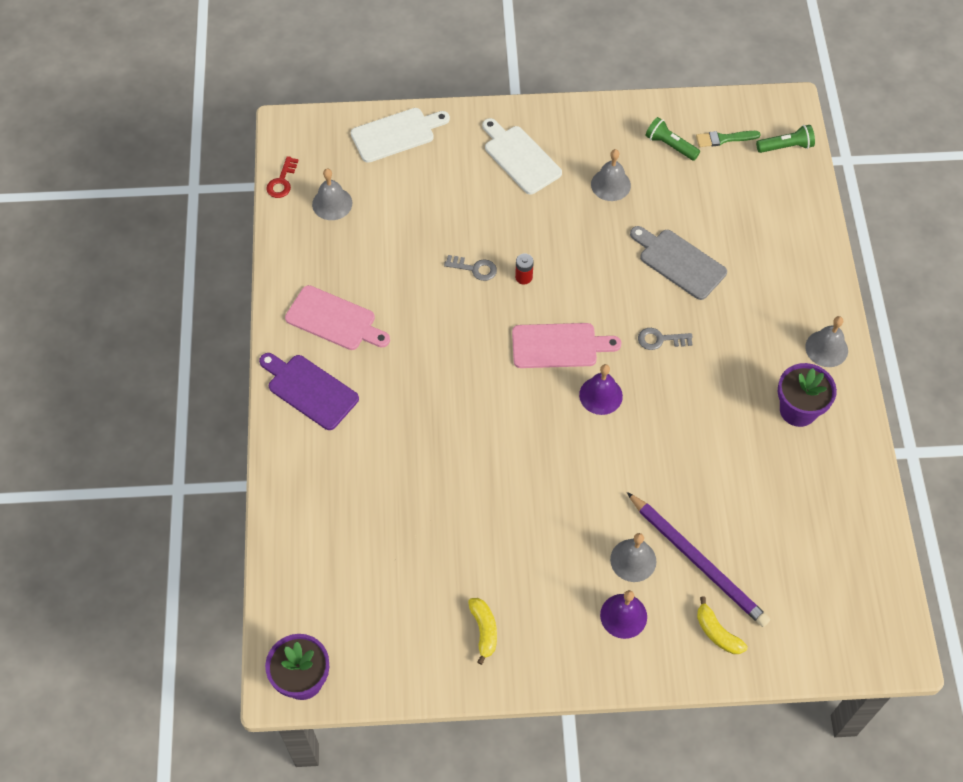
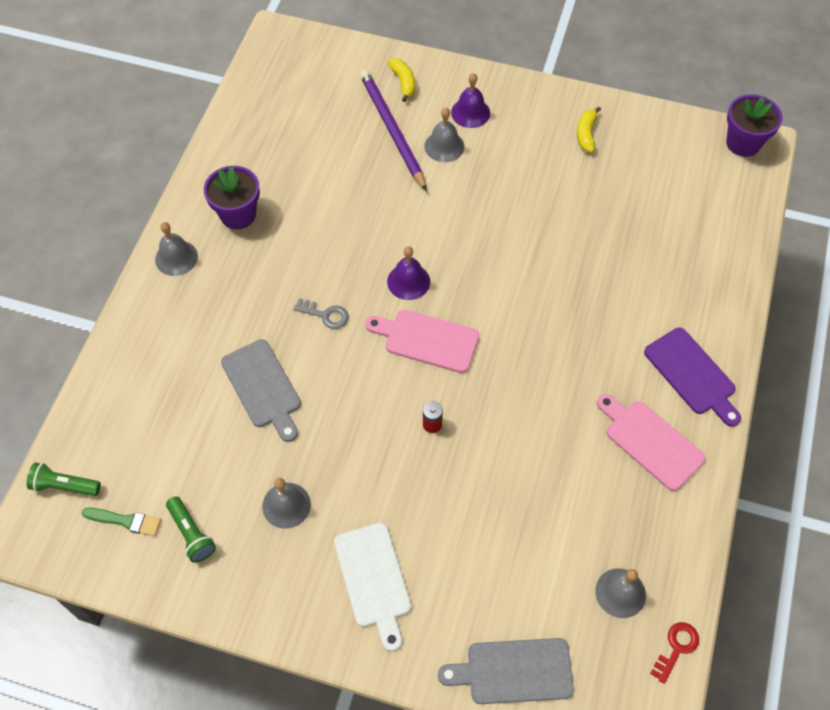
camera: 160 degrees left, 0 degrees up
(396, 134) = (514, 671): white cutting board -> grey cutting board
(474, 268) = (481, 451): grey key -> none

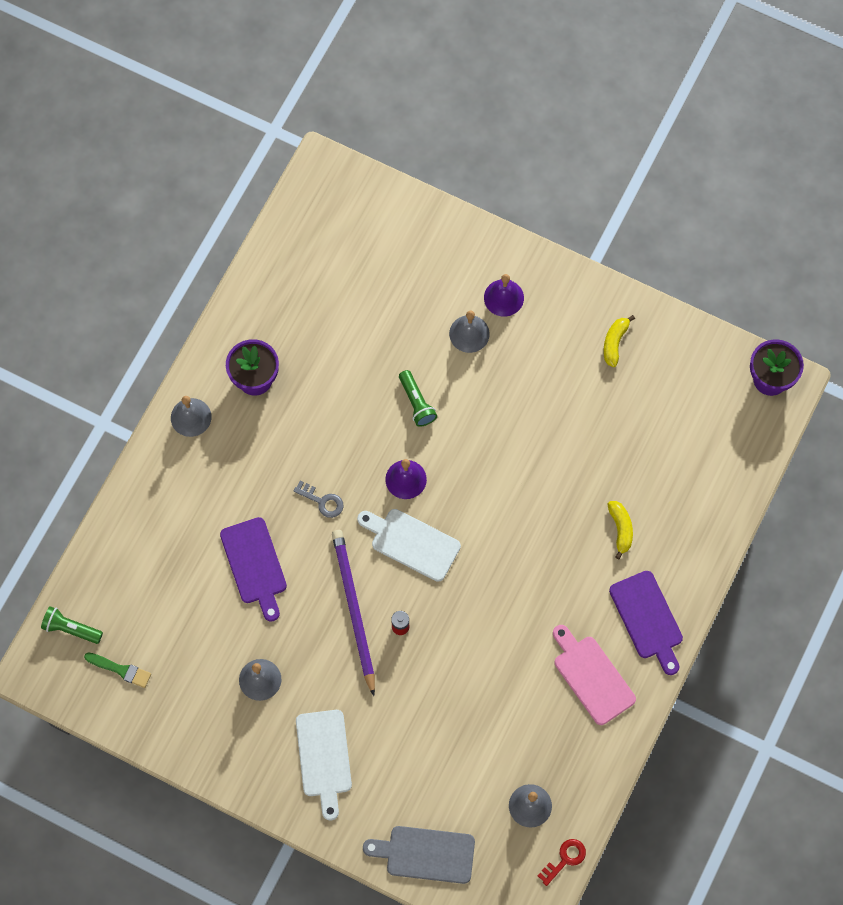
camera: 10 degrees right, 10 degrees up
(191, 534) = (176, 691): green flashlight -> green flashlight (416, 403)
(263, 387) = (254, 564): grey cutting board -> purple cutting board
(392, 130) = (420, 306): purple pencil -> purple pencil (354, 610)
(403, 82) = (443, 249): yellow banana -> yellow banana (620, 529)
(427, 340) = (412, 543): pink cutting board -> white cutting board

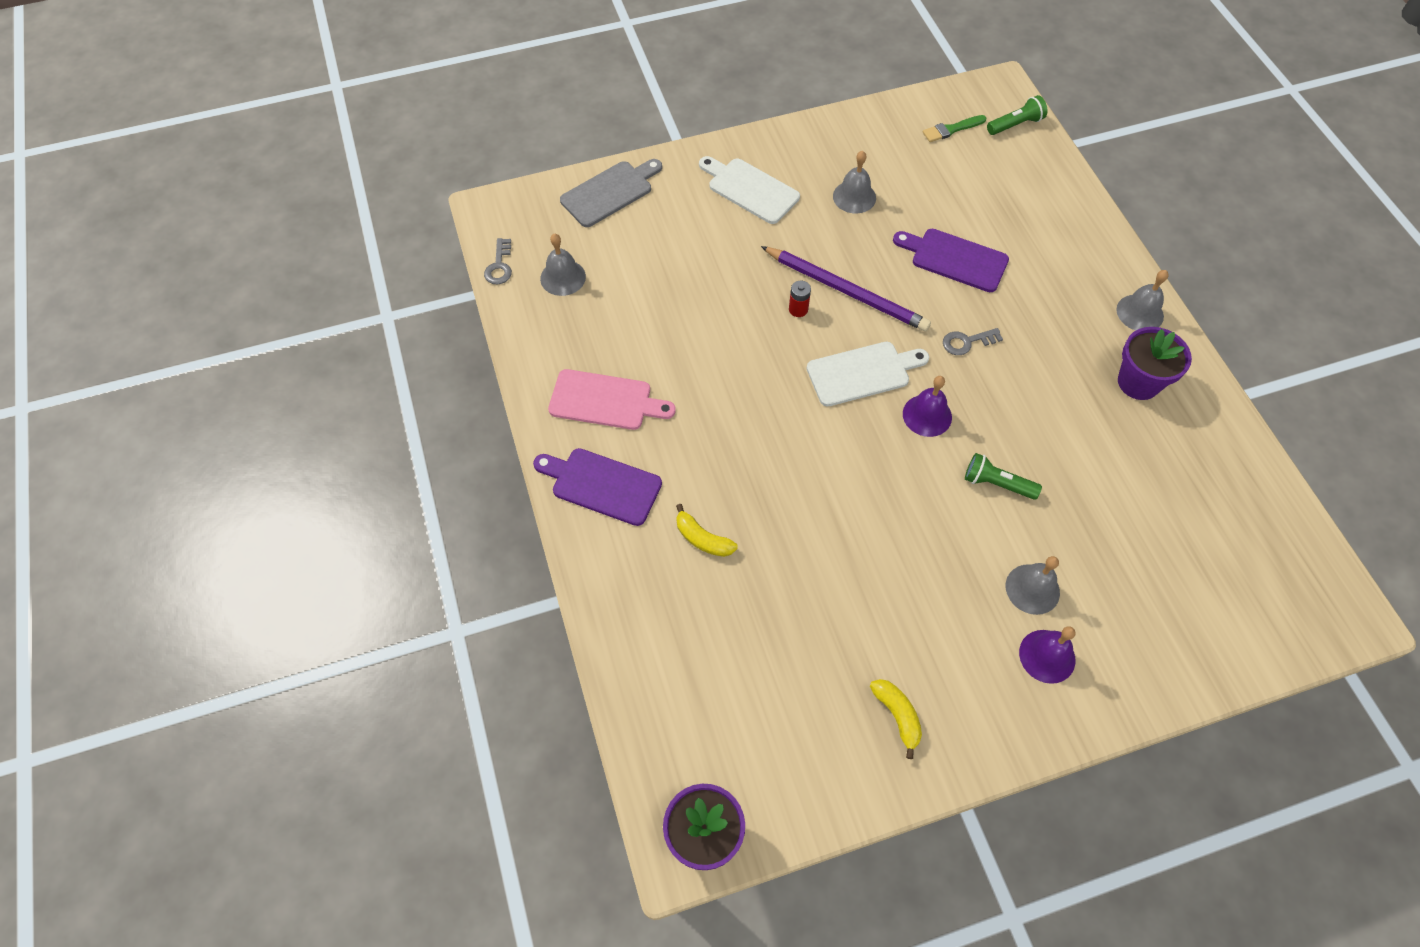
camera: 135 degrees right, 10 degrees down
(565, 859) = (499, 266): red key -> grey key

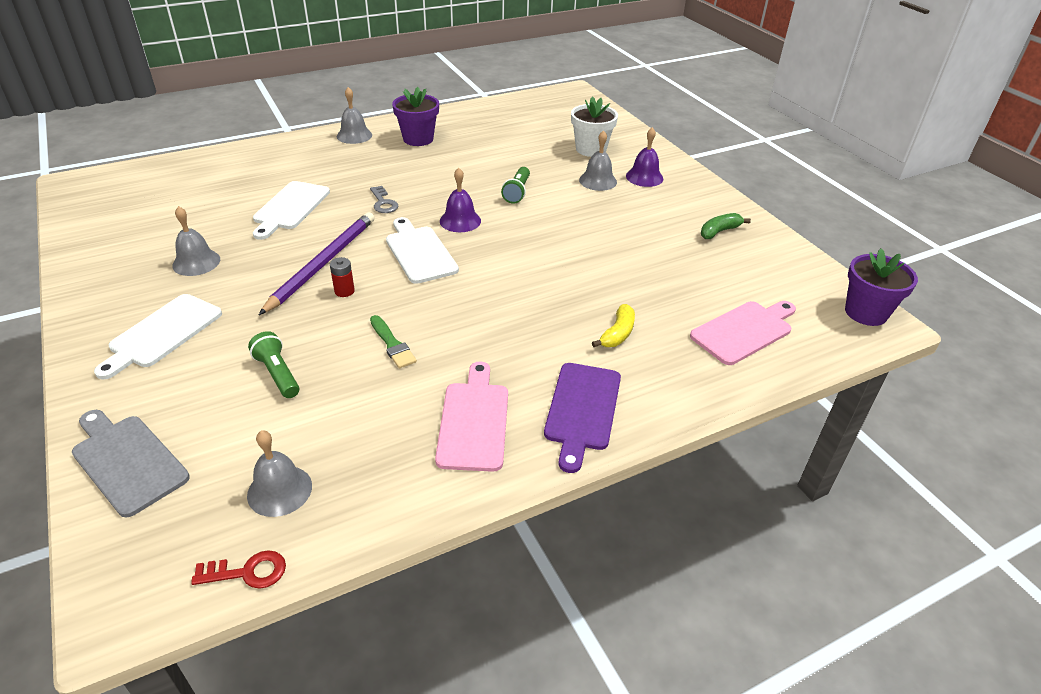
camera: 100 degrees left, 20 degrees down
(499, 266) = (247, 572): grey key -> red key
(689, 671) = (744, 331): none -> pink cutting board
(897, 716) = (719, 231): yellow banana -> green banana
(951, 129) = (120, 209): green brush -> green brush (392, 344)
(955, 259) = (290, 208): purple cutting board -> white cutting board
(1015, 124) = (129, 177): green flashlight -> green flashlight (277, 374)
(1130, 599) = (591, 149): none -> white flower pot

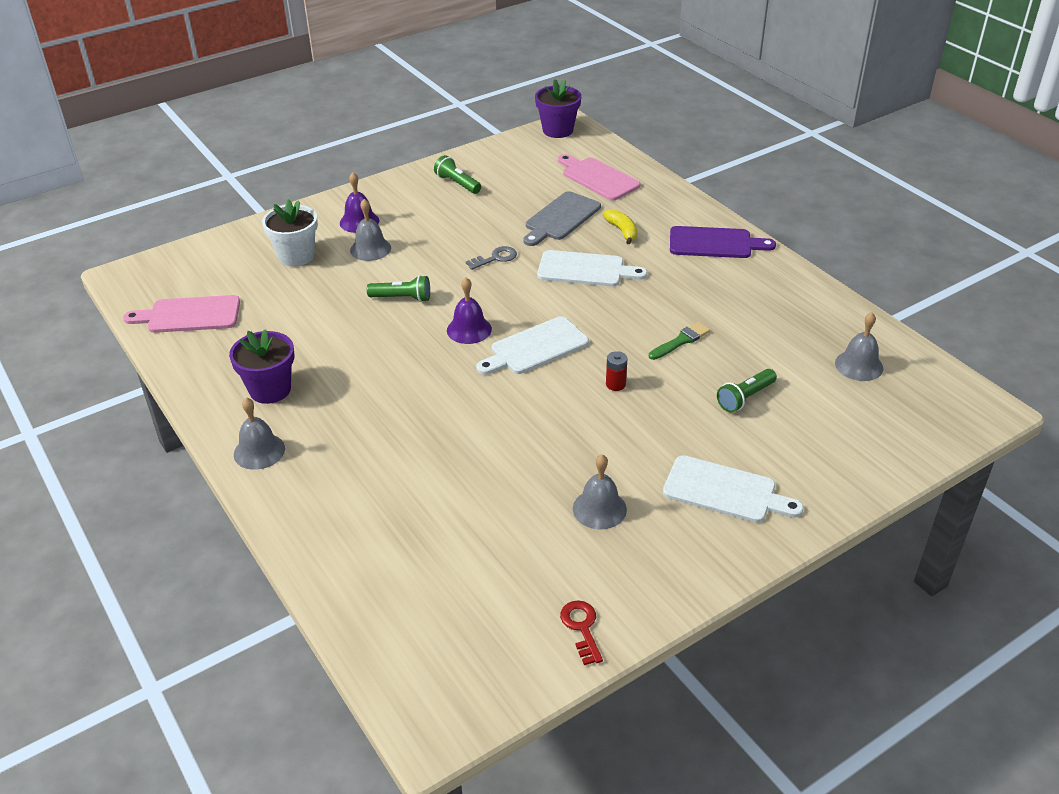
camera: 95 degrees left, 0 degrees up
(127, 461) = (878, 453): grey cutting board -> grey cutting board (561, 218)
(247, 572) = (927, 362): red key -> red key (582, 628)
(290, 208) = (465, 464): white cutting board -> white cutting board (585, 269)
(323, 263) = (573, 409): purple pencil -> none
(383, 203) = (441, 390): grey key -> grey key (495, 258)
(474, 421) = (749, 288): pink cutting board -> pink cutting board (189, 315)
(617, 334) = (622, 231): yellow banana -> yellow banana turned 45 degrees clockwise
(719, 231) = (457, 183): green banana -> green flashlight

